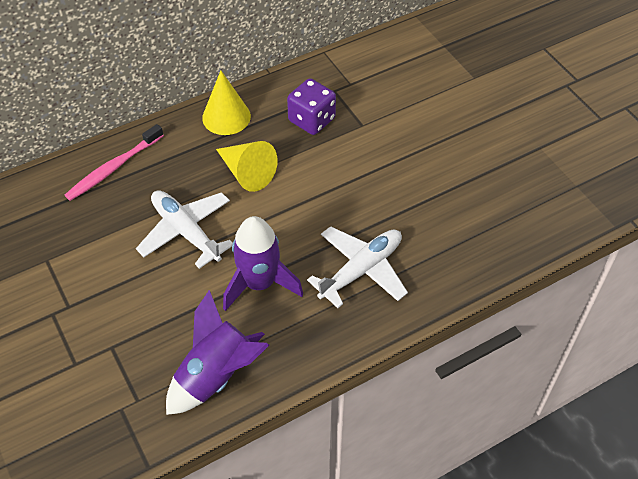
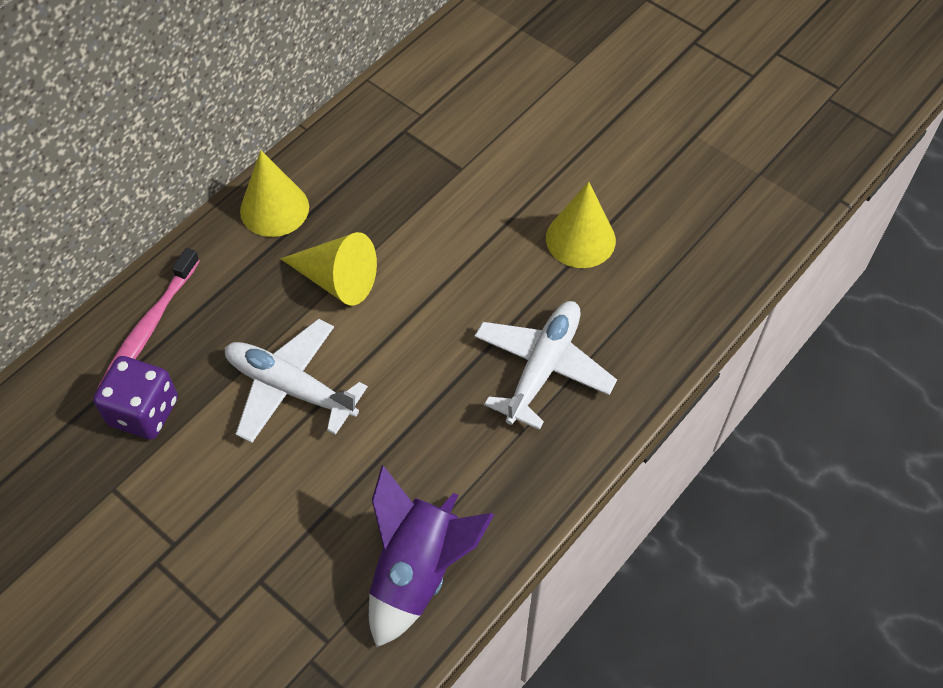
camera: 20 degrees left, 5 degrees up
(259, 283) = (420, 428): purple rocket -> none
(311, 120) = (392, 180): purple dice -> purple dice (144, 411)
(425, 193) = (580, 239): none -> yellow cone

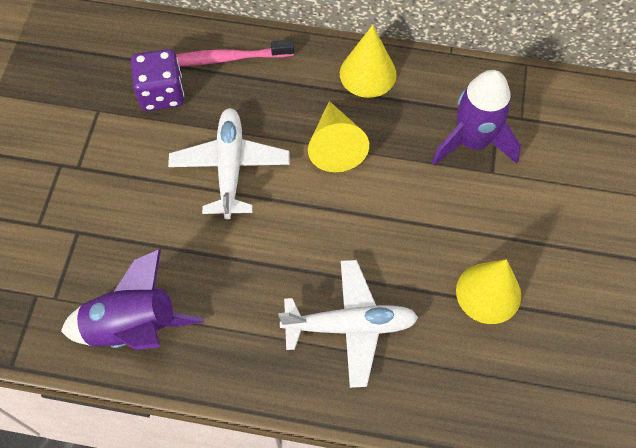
camera: 60 degrees right, 5 degrees up
(418, 166) = (472, 142): none -> purple rocket

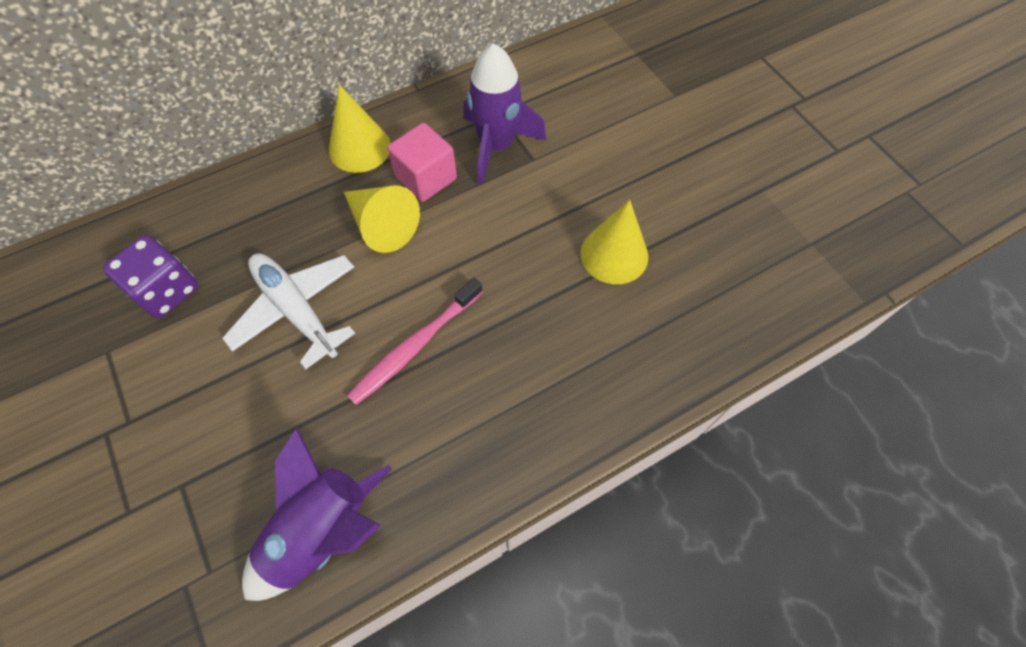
camera: 40 degrees left, 0 degrees up
(225, 59) = (209, 218): pink toothbrush -> pink toothbrush (415, 346)
(350, 326) = (528, 367): white plane -> none
(397, 131) = (426, 178): none -> pink cube

